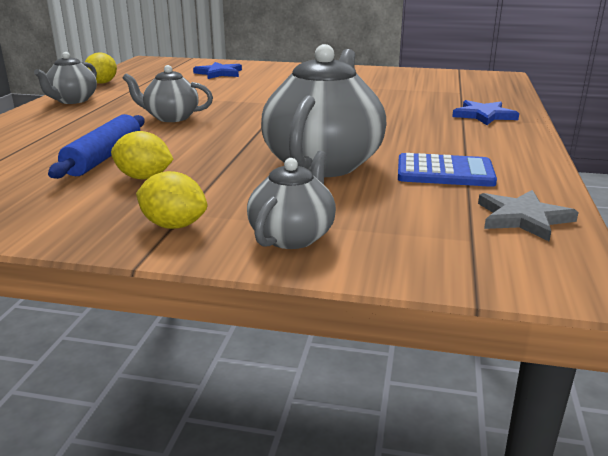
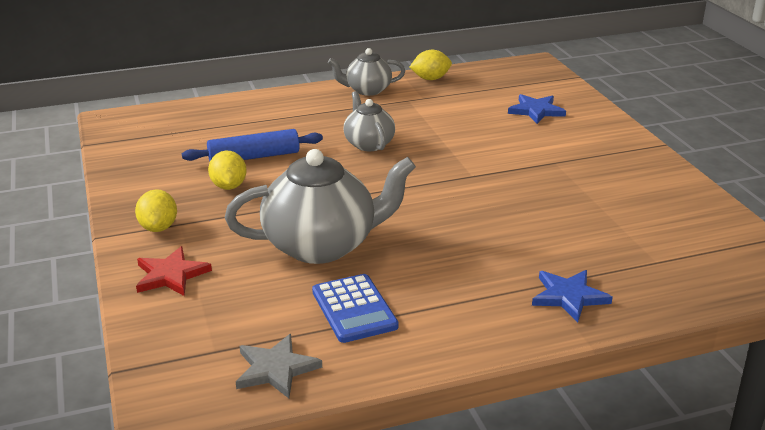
camera: 60 degrees right, 5 degrees up
(292, 236) = (171, 275): grey teapot -> red star

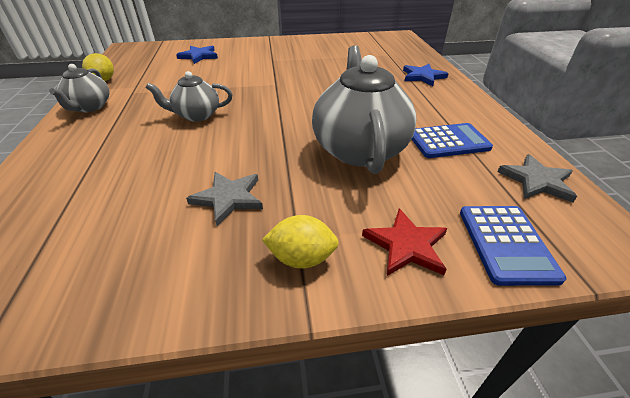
camera: 80 degrees left, 10 degrees up
(171, 330) = (506, 244): none -> blue calculator
(229, 186) = (228, 198): yellow lemon -> grey star
(254, 157) = (172, 178): blue rolling pin -> none

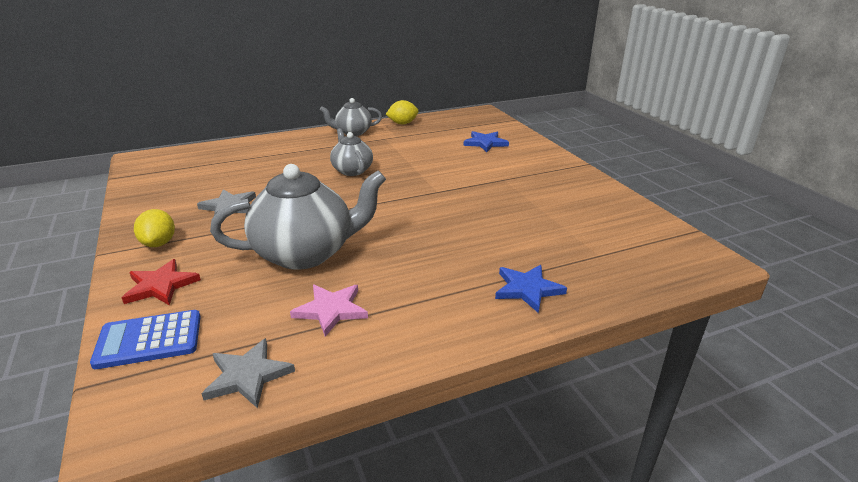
camera: 75 degrees right, 10 degrees down
(448, 141) = (331, 310): blue calculator -> pink star

